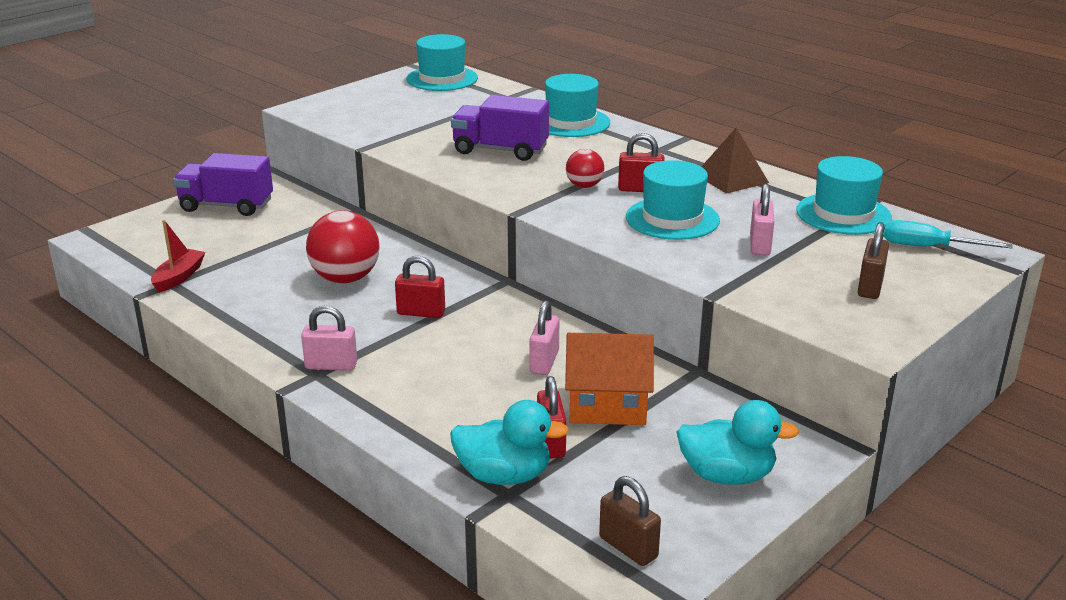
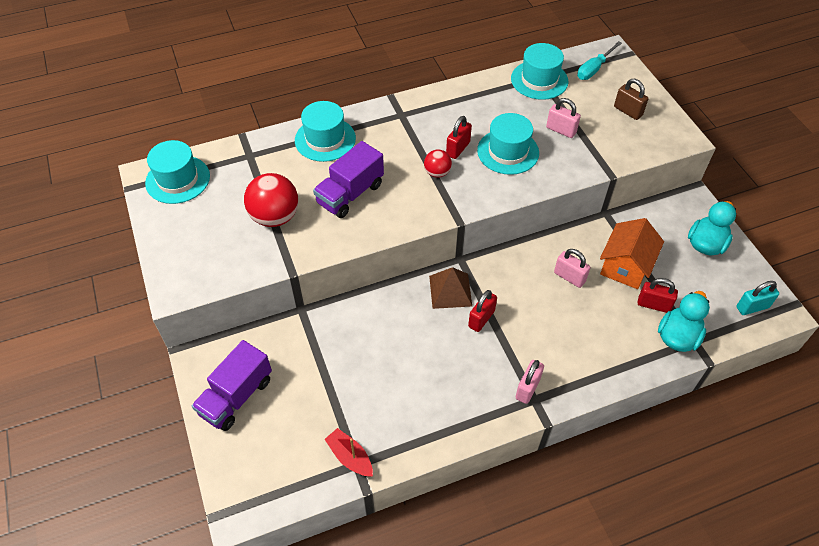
camera: 65 degrees left, 25 degrees up
(345, 278) = (411, 348): red ball -> red ball (275, 217)
(628, 547) = (752, 307): brown padlock -> turquoise padlock
(731, 178) = (466, 102): brown pyramid -> brown pyramid (450, 290)

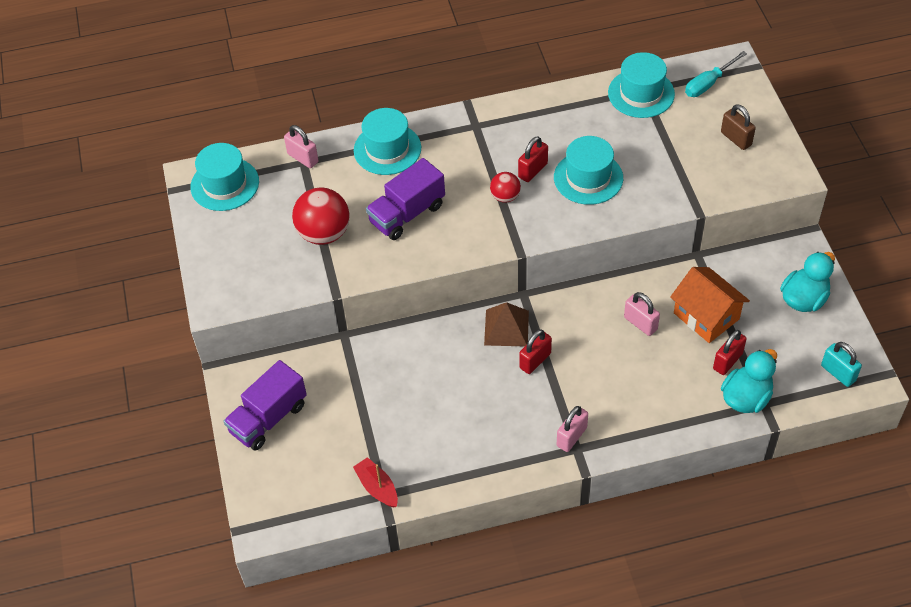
camera: 10 degrees right, 0 degrees up
(561, 130) = (653, 156): pink padlock -> pink padlock (303, 158)
(625, 266) = (706, 316): orange house -> orange house turned 75 degrees counterclockwise
(653, 305) = (727, 361): red padlock -> red padlock turned 75 degrees counterclockwise
(752, 307) = (838, 373): turquoise padlock -> turquoise padlock turned 60 degrees clockwise

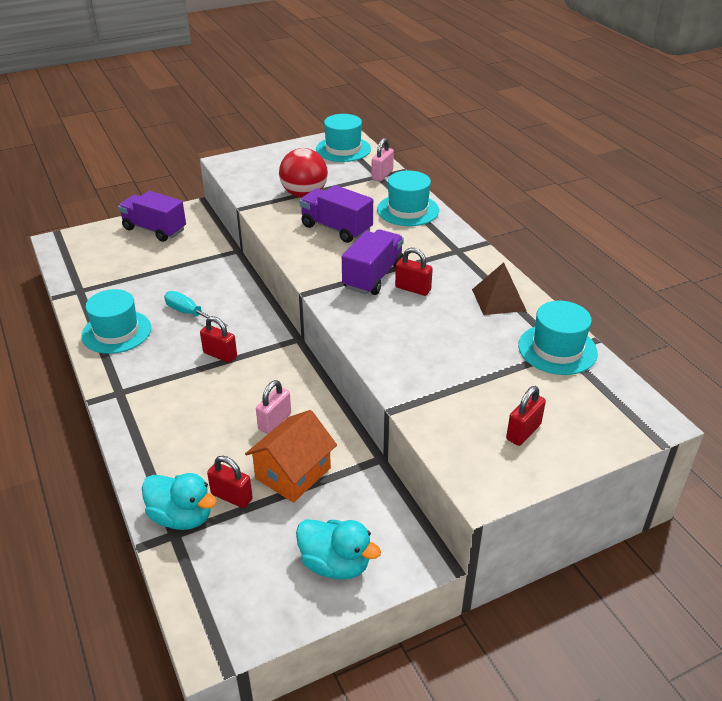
camera: 75 degrees right, 15 degrees down
(377, 487) = (87, 286): red boat -> none
(505, 197) = (373, 276): red ball -> purple truck
(506, 327) = (256, 333): brown pyramid -> brown pyramid (498, 300)
(571, 437) = (132, 387): pink padlock -> none
(588, 178) = (416, 324): turquoise hat -> turquoise hat (116, 332)
(708, 83) = (604, 401): turquoise screwdriver -> turquoise screwdriver (189, 314)
(736, 139) = (523, 432): brown padlock -> red padlock
(838, 373) = (222, 608): turquoise padlock -> none

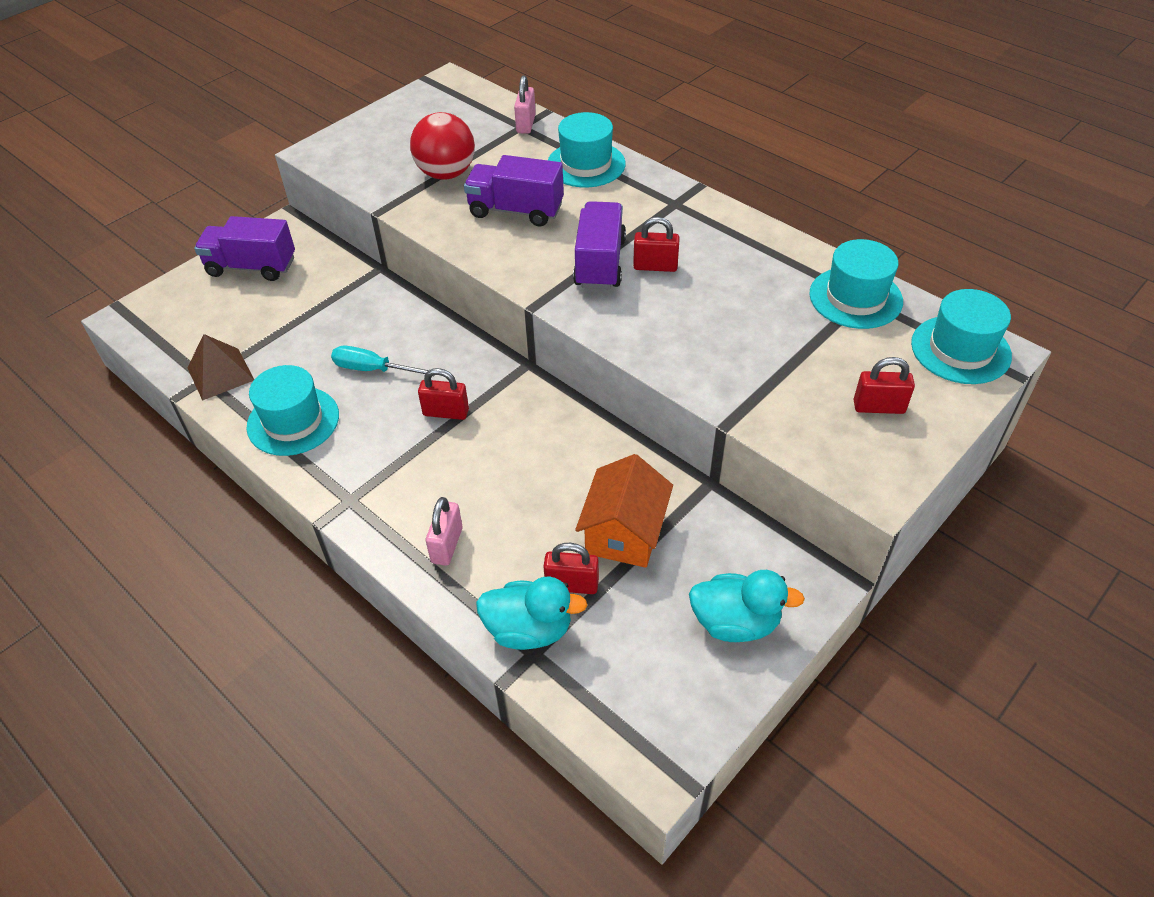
camera: 20 degrees left, 10 degrees up
(275, 421) = (564, 476): pink padlock -> pink padlock (447, 545)
(343, 149) = (455, 99): turquoise hat -> turquoise hat (960, 349)
(498, 300) = (758, 254): brown pyramid -> brown pyramid (220, 374)
(523, 432) = (878, 407): red padlock -> red padlock turned 75 degrees clockwise

